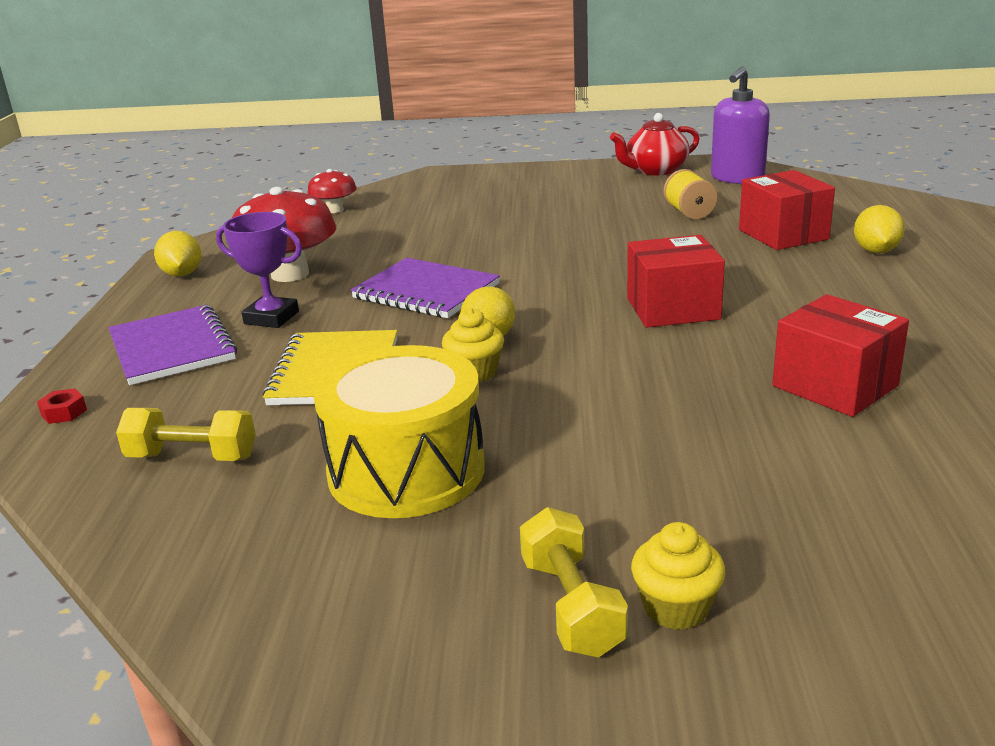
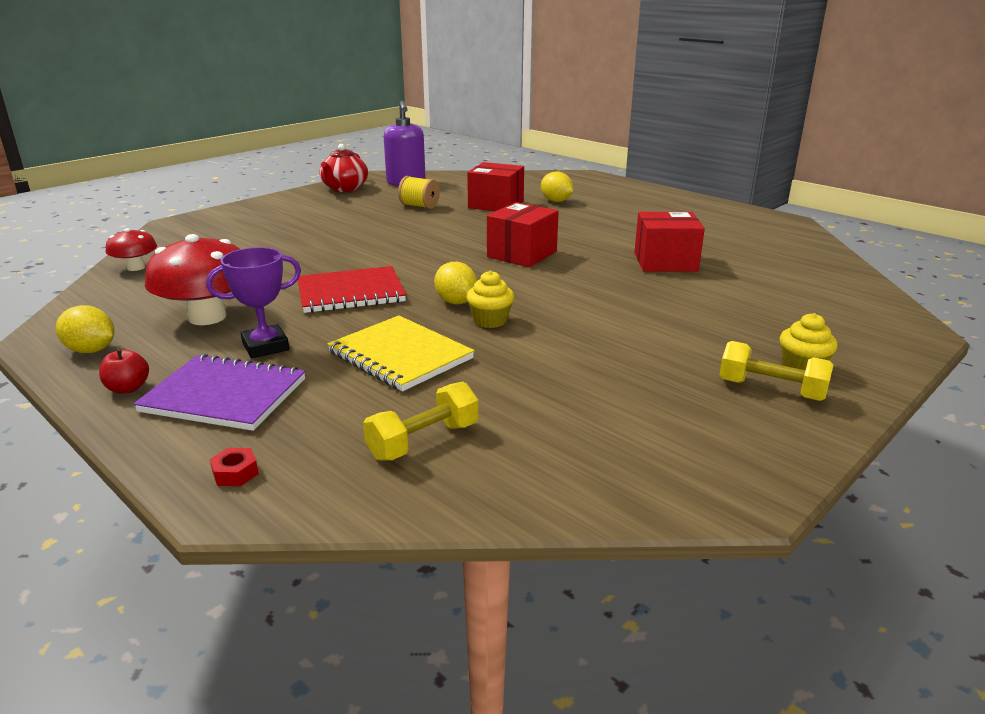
camera: 50 degrees left, 0 degrees up
(142, 315) = (128, 388): none -> red apple
(406, 471) = (571, 380): yellow drum -> none
(426, 291) = (350, 292): purple notebook -> red notebook

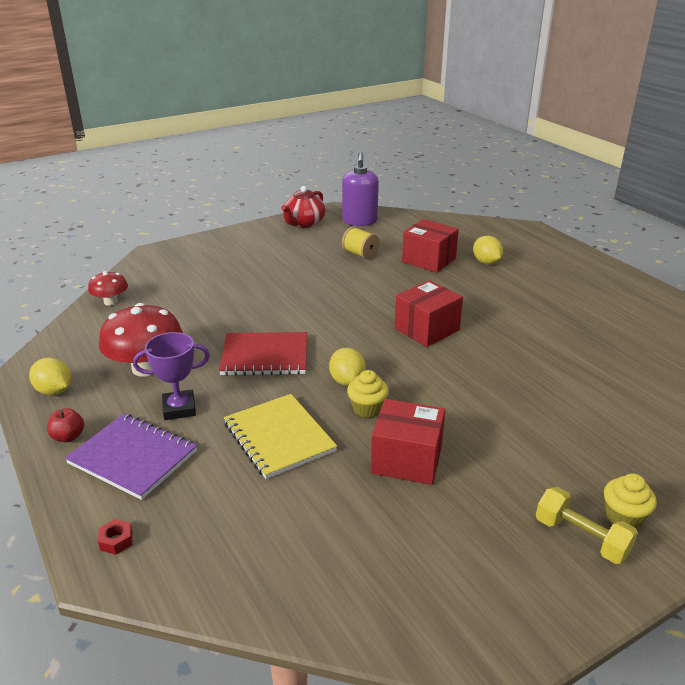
camera: 15 degrees right, 5 degrees up
(423, 441) = (263, 536): yellow dumbbell -> none
(665, 262) = (555, 358): red box -> red box (406, 459)

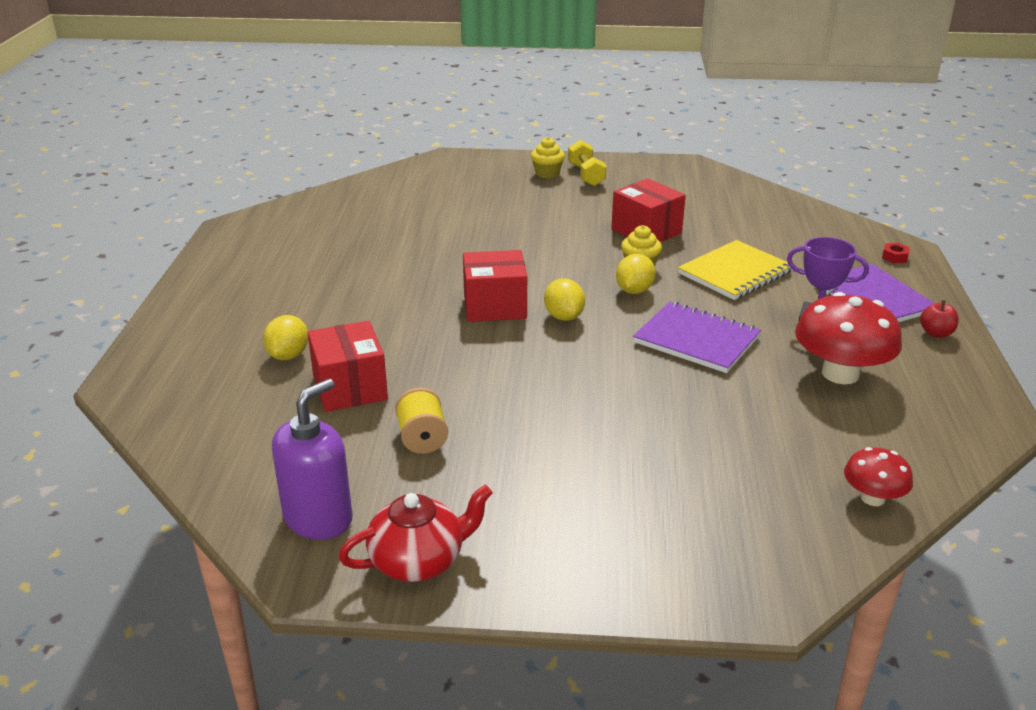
camera: 145 degrees left, 0 degrees up
(54, 391) = (956, 383): yellow lemon -> yellow lemon (564, 316)
(265, 356) = (696, 340): red notebook -> purple notebook
(279, 437) = (735, 272): yellow notebook -> yellow notebook turned 45 degrees clockwise

